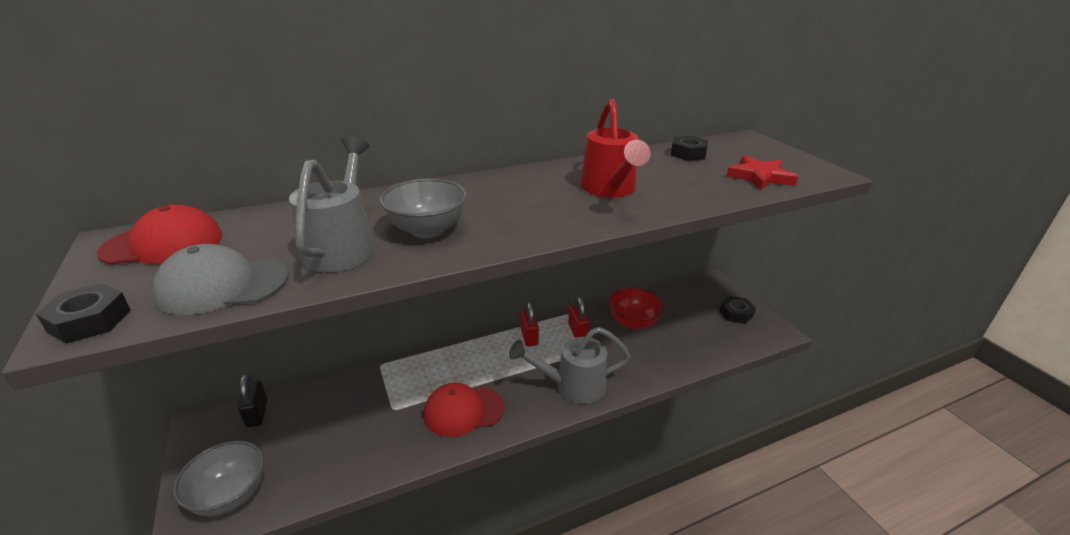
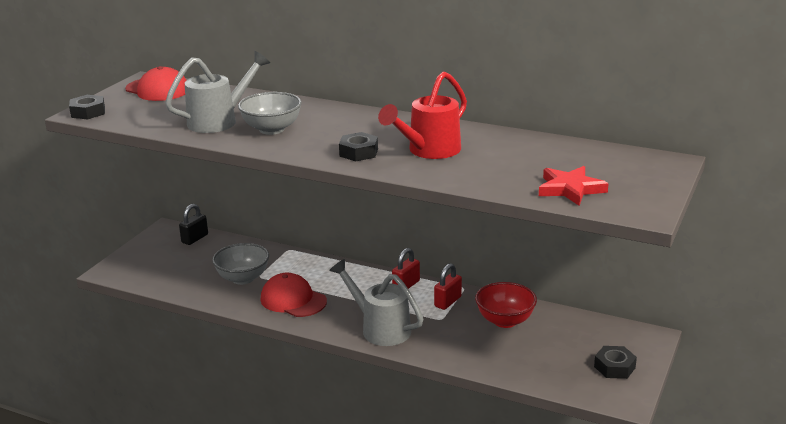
camera: 50 degrees right, 5 degrees down
(223, 285) = (146, 118): grey cap -> none
(230, 495) = (138, 268): grey bowl -> grey bowl (243, 278)
(688, 154) = (566, 152): black nut -> black nut (358, 152)

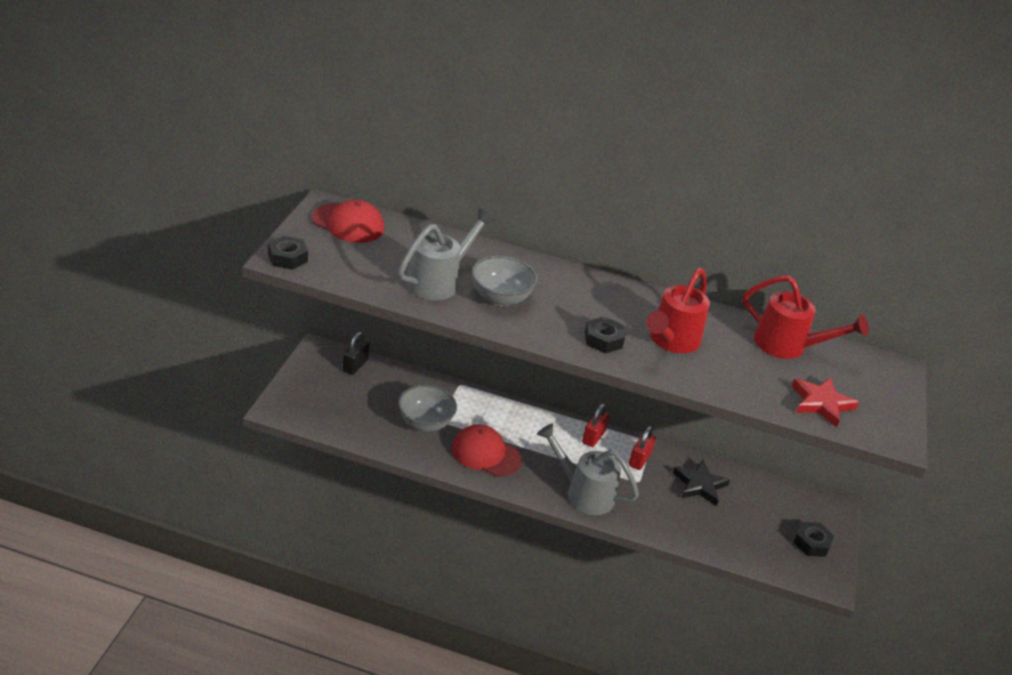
camera: 15 degrees left, 10 degrees up
(505, 321) = (699, 485): red bowl -> black star
(552, 150) = (787, 346): none -> red watering can

